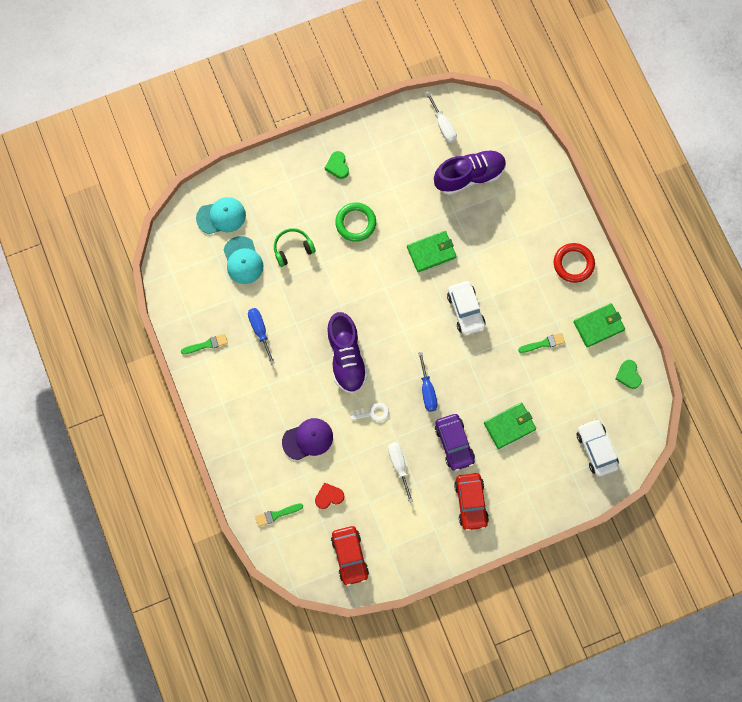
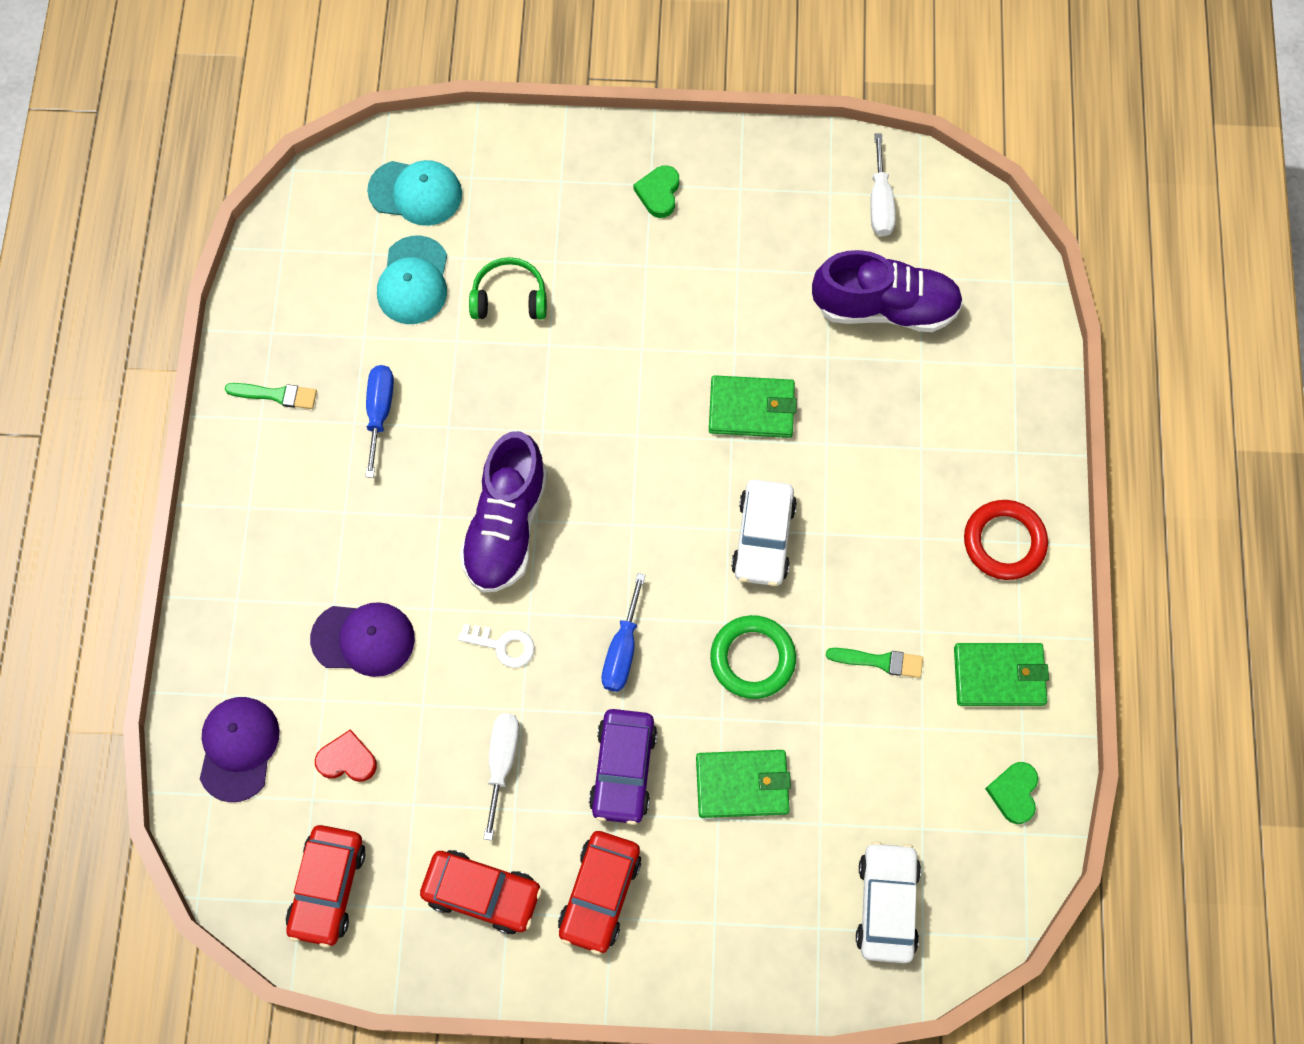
camera: 25 degrees right, 5 degrees down
(277, 514) = (238, 748): green brush -> purple cap
(355, 223) = (641, 301): green ring -> green ring (752, 658)
(419, 526) = (482, 893): none -> red car

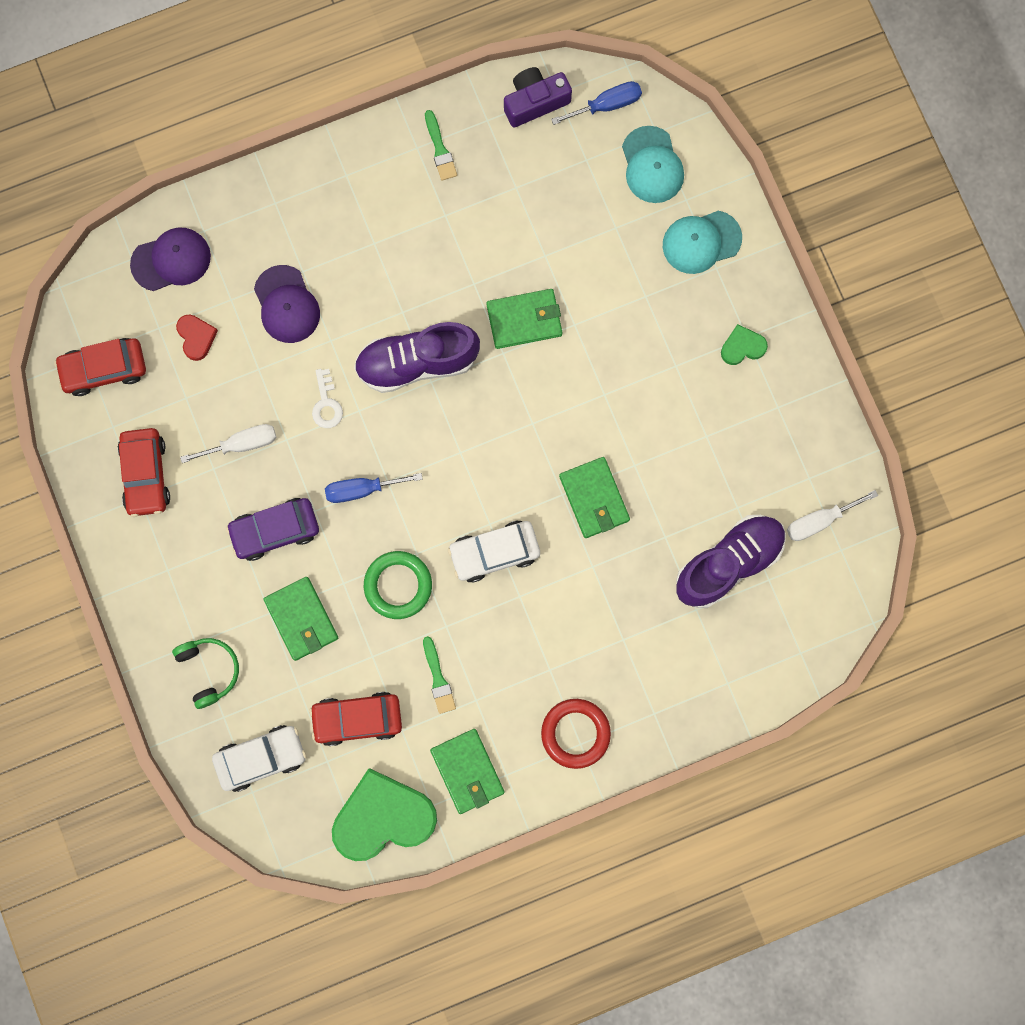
camera: 65 degrees right, 10 degrees up
(279, 276) = (535, 102): none -> purple camera
(379, 412) = (461, 229): blue screwdriver -> blue screwdriver (607, 105)
(413, 281) = (578, 200): turquoise cap -> turquoise cap (701, 242)
(509, 298) = (598, 277): green headphones -> green headphones (209, 670)
(517, 392) = (524, 320): none -> green wallet
(600, 894) = (180, 555): red car -> red car (357, 719)
(885, 307) = (728, 563): purple shoe -> purple shoe turned 105 degrees counterclockwise
(1014, 793) = (383, 817): green heart -> green heart, size x2.17

